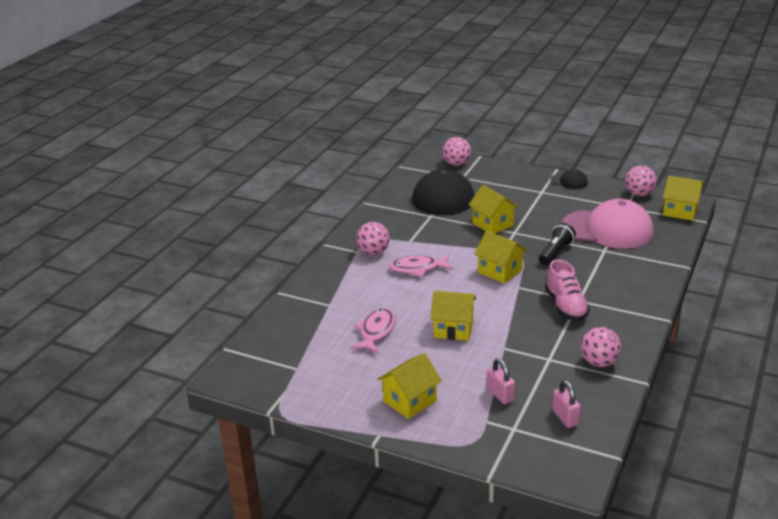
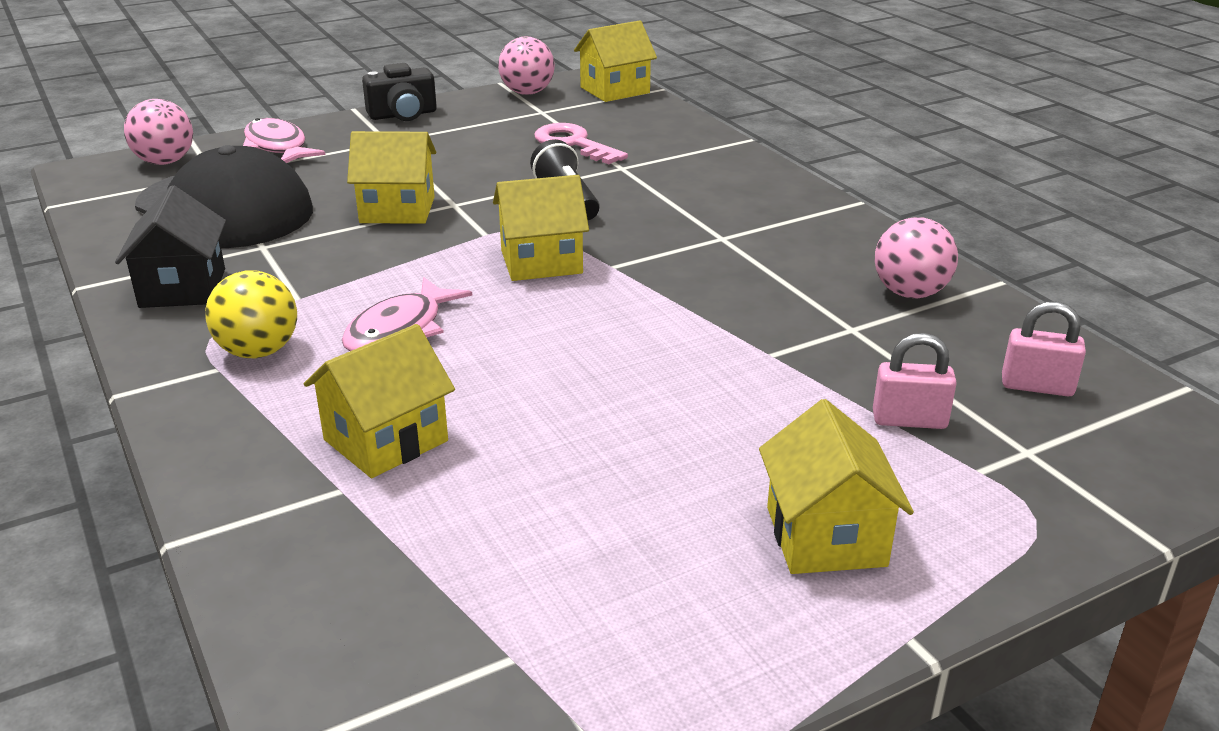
camera: 55 degrees left, 0 degrees up
(373, 252) = (258, 351): pink ball -> yellow ball
(376, 332) = (531, 471): pink fish -> pink fish (277, 147)
(388, 218) = (183, 288): none -> black house
(453, 329) = (646, 378): yellow house -> yellow house (386, 440)
(565, 306) = (724, 254): pink shoe -> none
(569, 181) = (403, 115): black cap -> black camera
(607, 229) = (574, 144): pink cap -> pink key

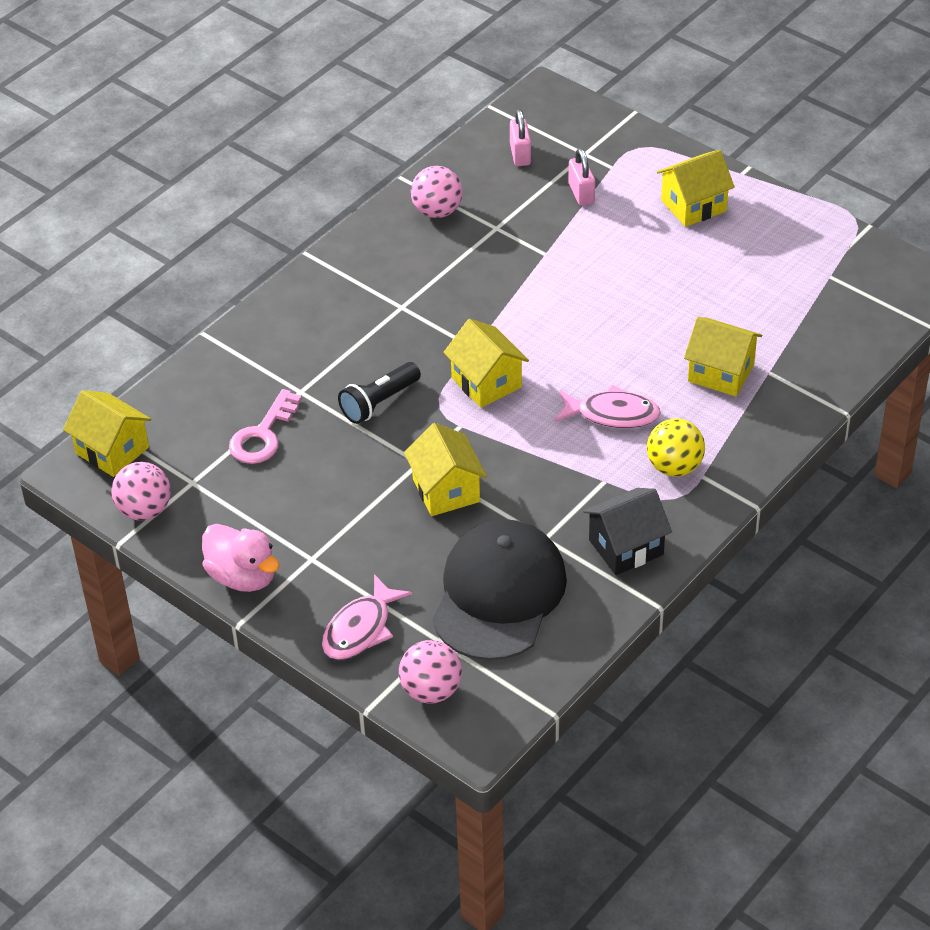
camera: 110 degrees left, 15 degrees up
(403, 115) = (243, 576): black camera -> pink duck

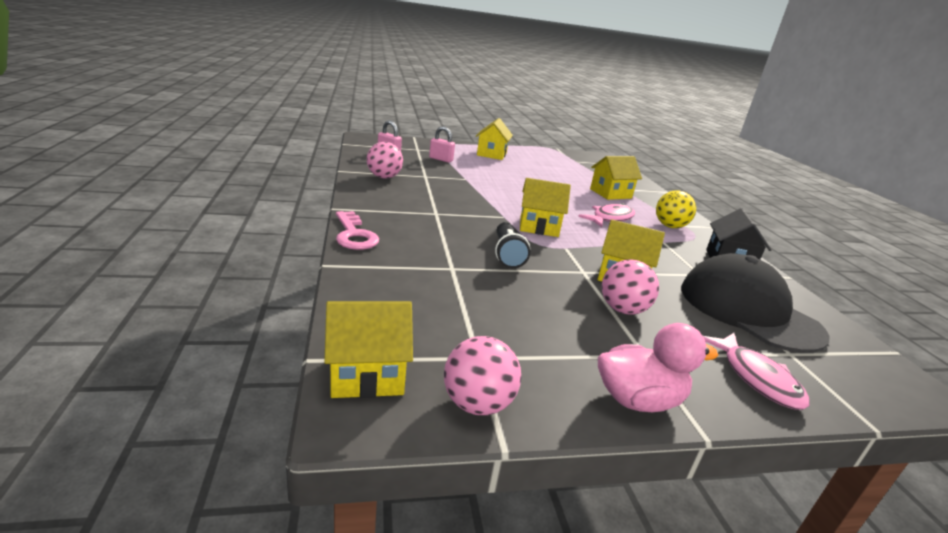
camera: 55 degrees left, 20 degrees down
(263, 435) = (472, 301): pink key -> pink key (354, 235)
(431, 690) = (857, 386): pink ball -> pink ball (622, 310)

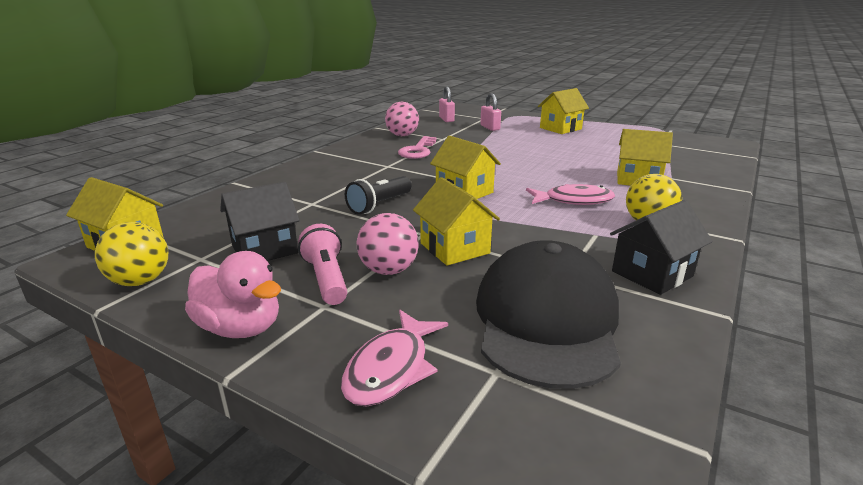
camera: 45 degrees right, 0 degrees up
(354, 235) = (291, 169): pink key -> pink key (418, 150)
(477, 404) = (140, 281): pink ball -> yellow ball
(509, 326) = (264, 249): none -> black house
(603, 333) = (326, 279): none -> pink flashlight

